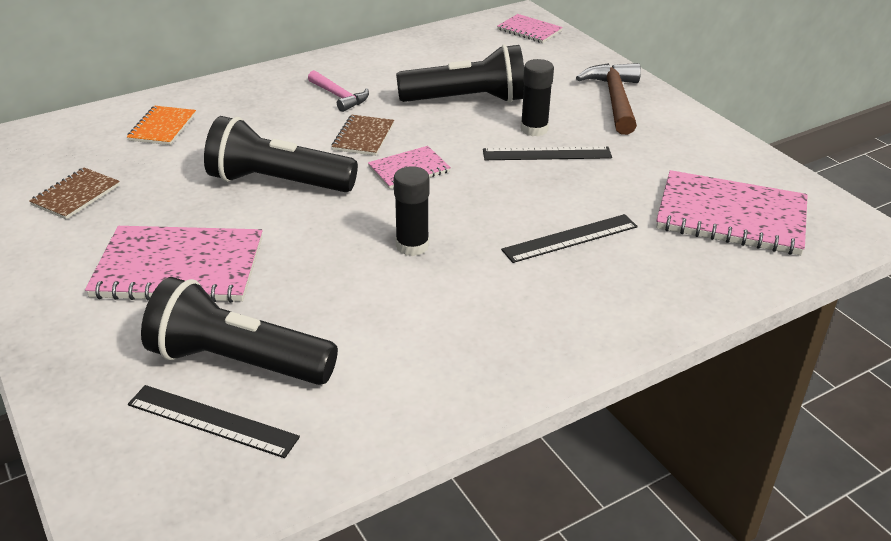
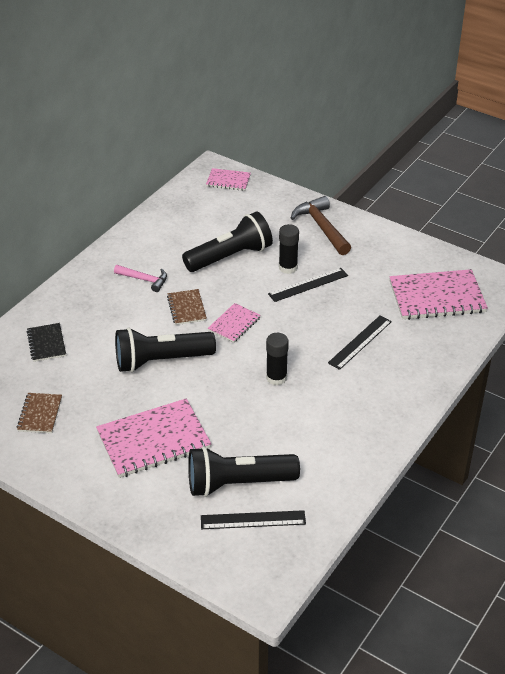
camera: 25 degrees left, 5 degrees up
(162, 127) = (46, 343): orange notebook -> black notebook

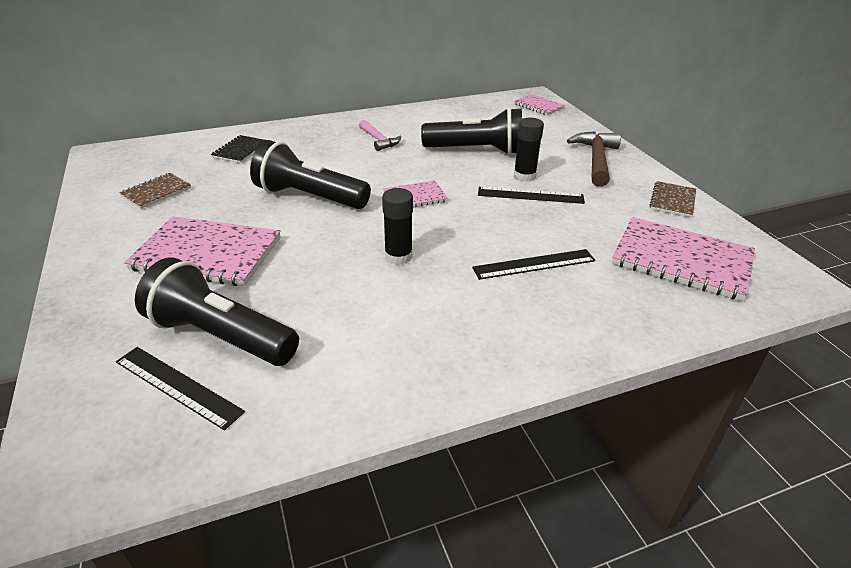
camera: 35 degrees right, 5 degrees down
(186, 308) = (387, 170): brown notebook -> brown notebook (672, 201)

